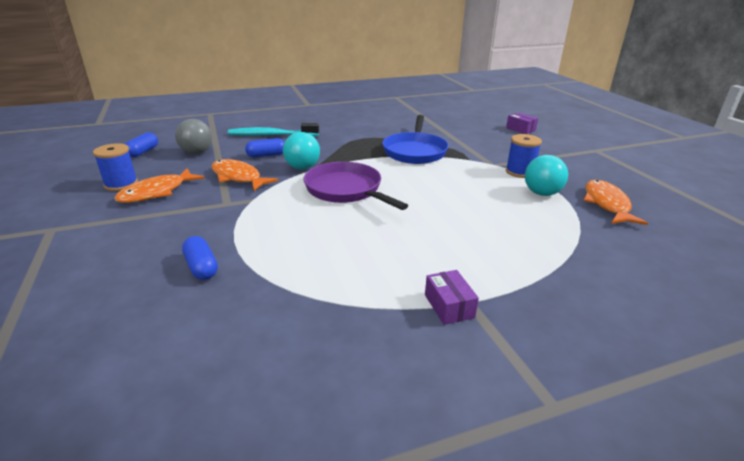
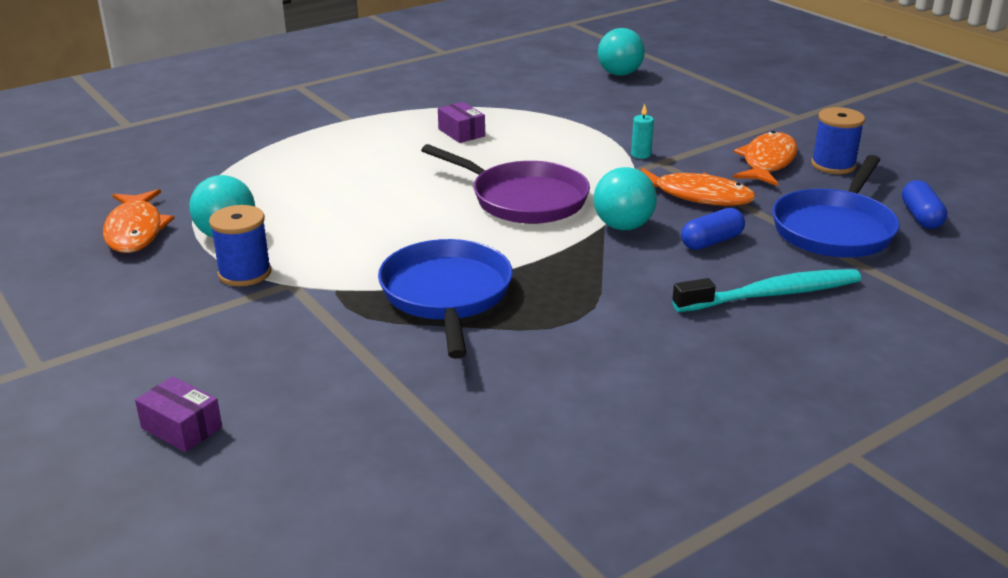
camera: 165 degrees right, 0 degrees up
(93, 337) = (619, 74): none -> turquoise ball
(197, 152) = (834, 229): grey ball -> blue pan
(201, 267) = (601, 111): blue capsule -> none
(231, 211) = (641, 154): none -> turquoise candle
(449, 306) = (366, 115): purple box -> purple box (461, 132)

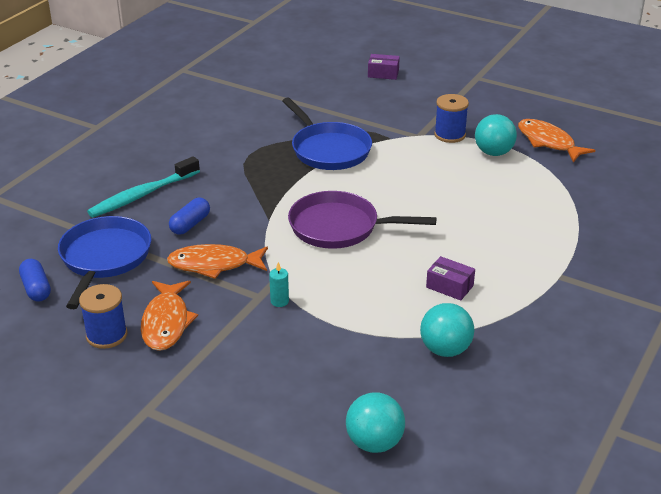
camera: 155 degrees right, 5 degrees up
(623, 226) = (255, 222): turquoise ball -> turquoise ball (445, 349)

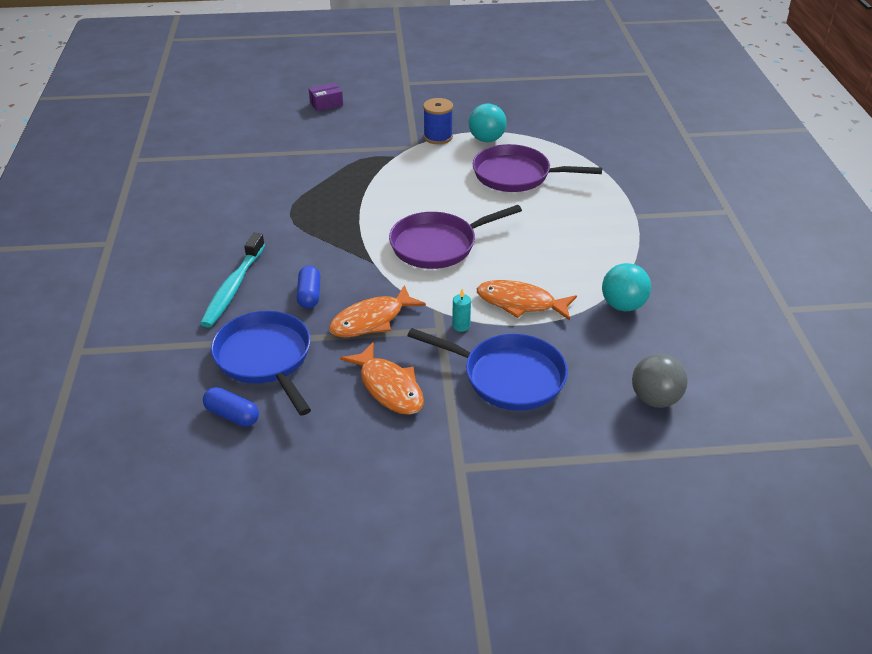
camera: 35 degrees left, 5 degrees up
(106, 335) = (349, 423): blue spool -> none
(328, 150) = (354, 184): blue pan -> blue pan (508, 377)
(374, 443) = (655, 399): turquoise ball -> grey ball
(449, 286) = (572, 256): purple box -> none
(484, 194) = (516, 175): none -> purple pan
(548, 142) = (516, 117): orange fish -> orange fish (520, 303)

